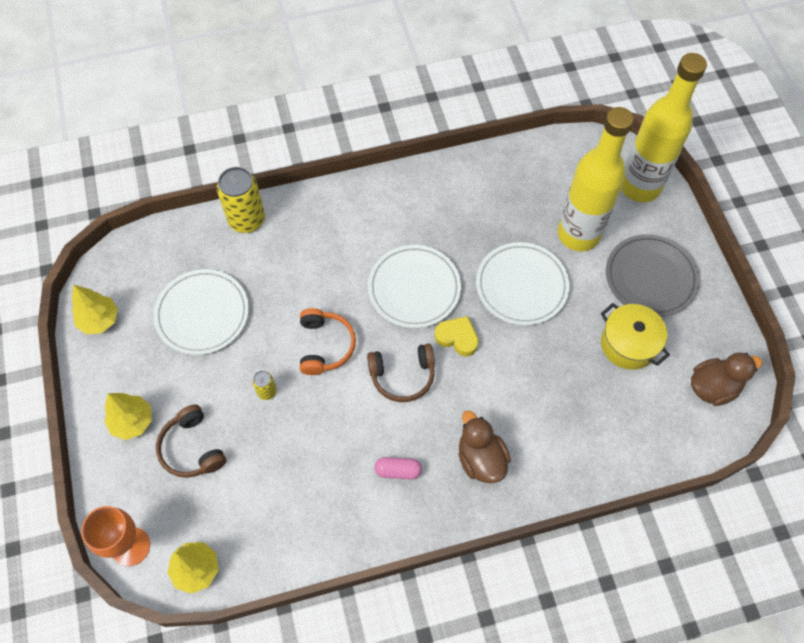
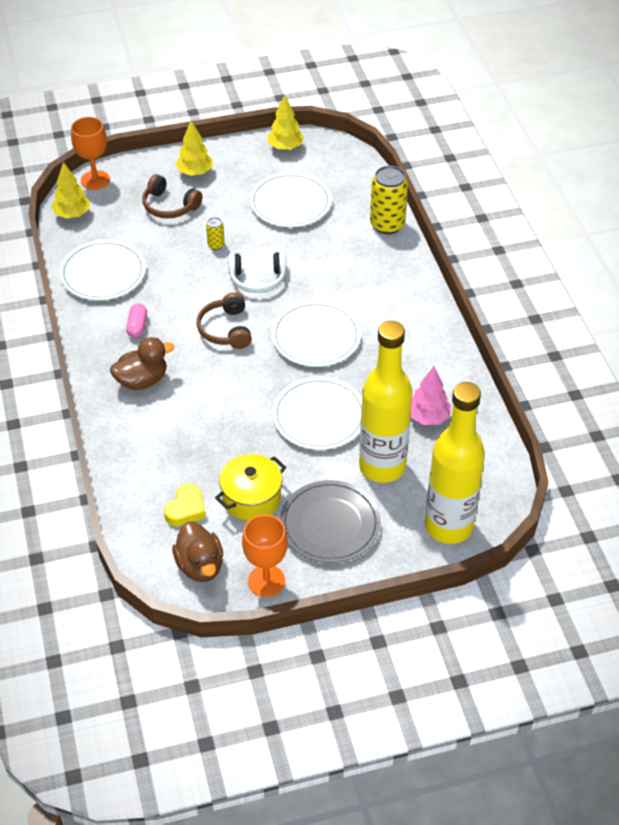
camera: 90 degrees right, 15 degrees down
(192, 448) = (169, 206): brown headphones -> brown headphones turned 120 degrees counterclockwise
(309, 518) = (103, 274): none -> white plate
(325, 346) = (257, 279): orange headphones -> white headphones
(457, 338) = (263, 367): yellow heart -> yellow heart (186, 509)
(516, 195) = (428, 417): none -> pink tree
(720, 329) = (266, 581): none -> orange goblet

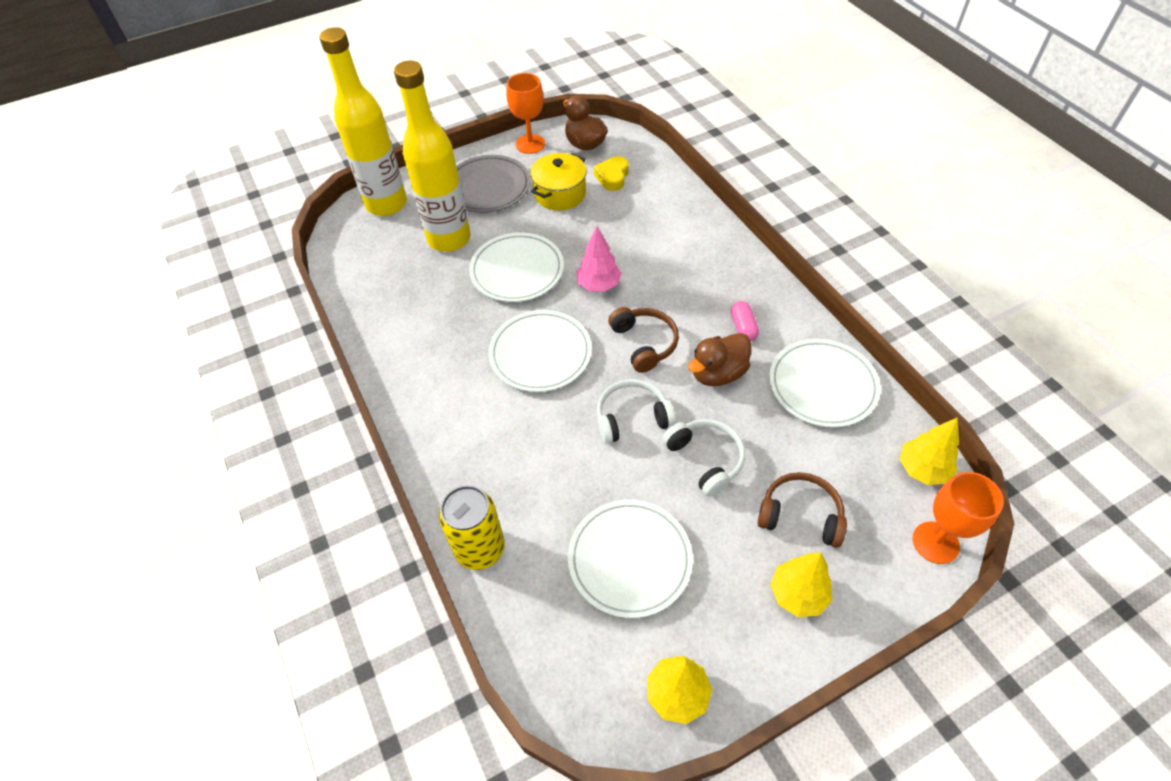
camera: 170 degrees right, 5 degrees up
(142, 380) = (706, 271): brown duck -> brown duck (718, 373)
(216, 245) = (705, 459): yellow can -> white headphones
(428, 417) = (408, 290): pink tree -> pink tree (598, 285)

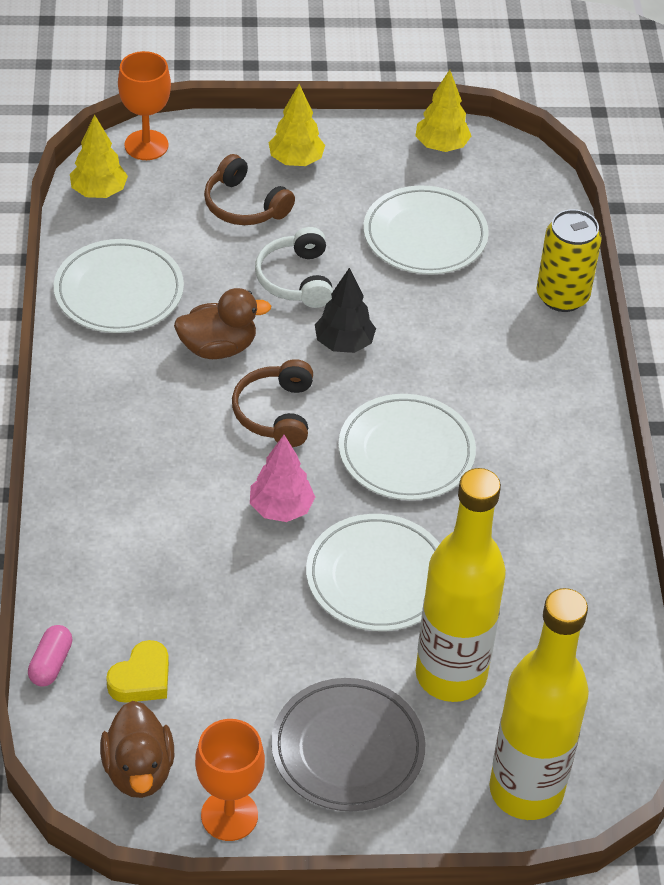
camera: 160 degrees left, 5 degrees down
(560, 194) = (242, 683): yellow pot -> none
(632, 418) = (344, 343): white headphones -> black tree
(743, 327) = (147, 382): pink capsule -> pink capsule (51, 664)

